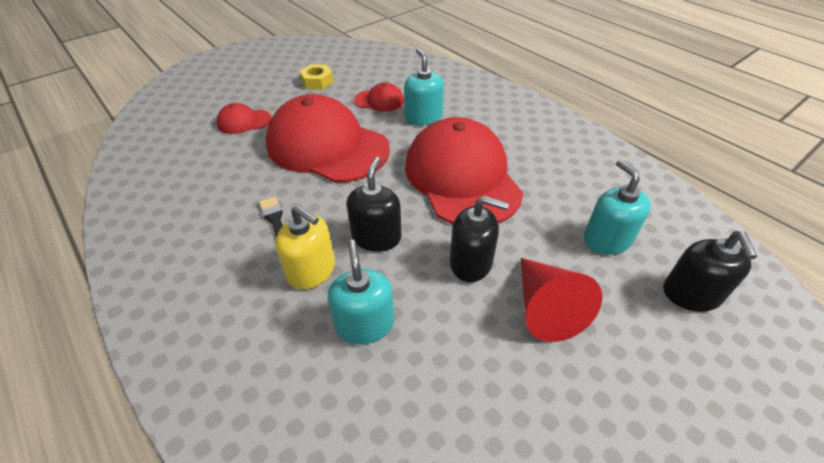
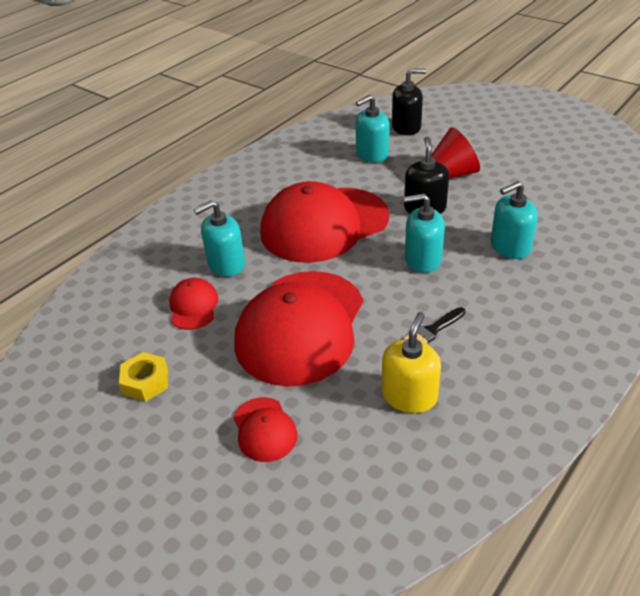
camera: 100 degrees left, 5 degrees down
(311, 270) = (479, 287): yellow soap dispenser -> yellow soap dispenser (409, 396)
(376, 237) = (422, 259): black soap dispenser -> turquoise soap dispenser

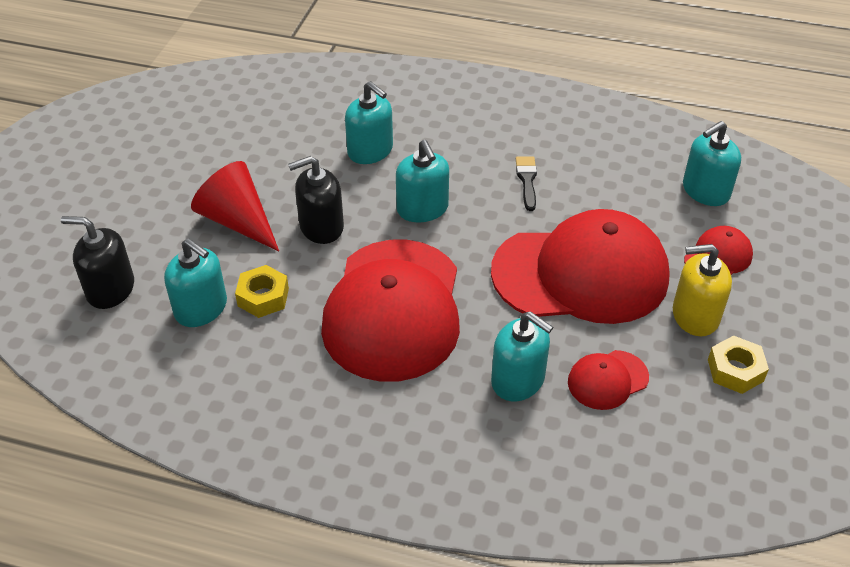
camera: 115 degrees left, 5 degrees up
(324, 225) = (393, 309): red cap -> red cap turned 60 degrees clockwise
(359, 464) = (705, 191): none -> turquoise soap dispenser
(368, 176) = (263, 297): none -> yellow nut
(406, 127) = (110, 289): black soap dispenser -> black soap dispenser turned 45 degrees counterclockwise
(409, 396) = (616, 179): yellow soap dispenser -> yellow soap dispenser (695, 315)
(433, 330) = (527, 180): black brush -> black brush turned 120 degrees counterclockwise

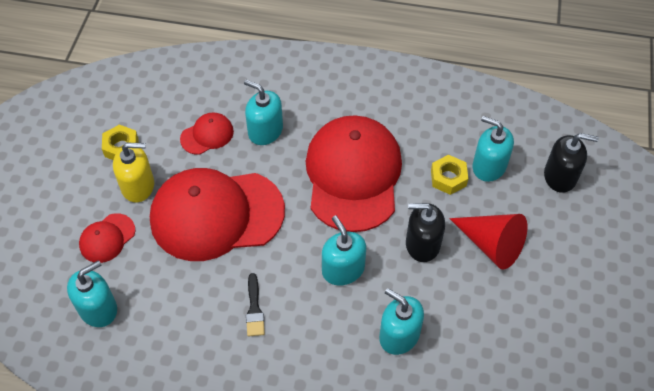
camera: 175 degrees right, 10 degrees up
(321, 227) = (422, 244): black soap dispenser -> black soap dispenser turned 150 degrees counterclockwise

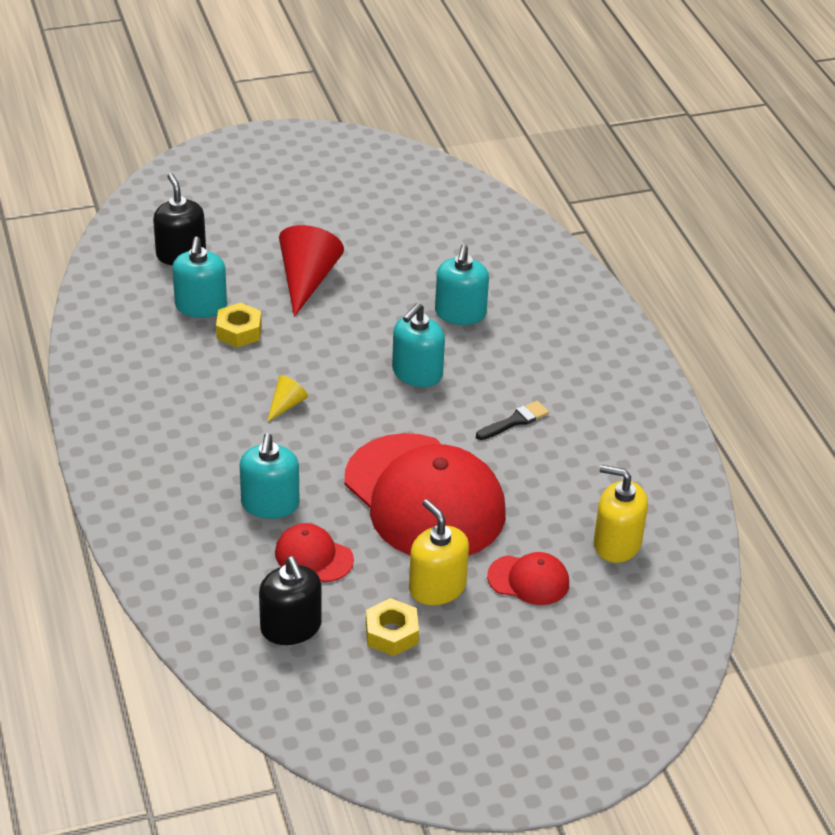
camera: 120 degrees left, 15 degrees down
(98, 309) = (617, 543): turquoise soap dispenser -> yellow soap dispenser
(353, 175) = (286, 405): red cap -> yellow cone
(422, 244) = (342, 327): black soap dispenser -> black soap dispenser (291, 627)

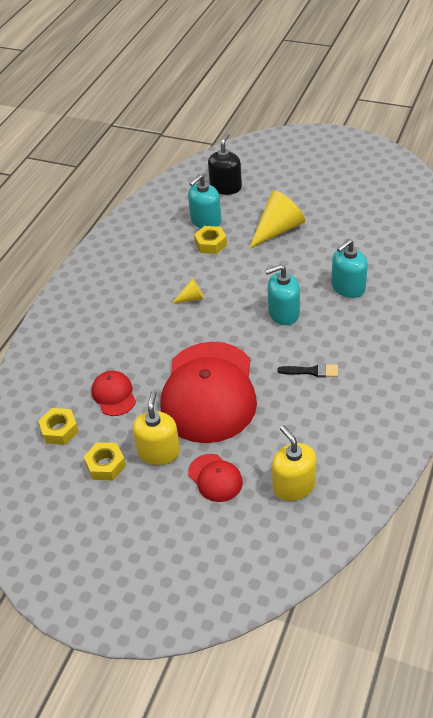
camera: 45 degrees right, 5 degrees up
(270, 504) = (124, 352): turquoise soap dispenser -> none
(291, 627) = (59, 430): black soap dispenser -> yellow nut
(307, 280) = (278, 230): red cone -> yellow cone

